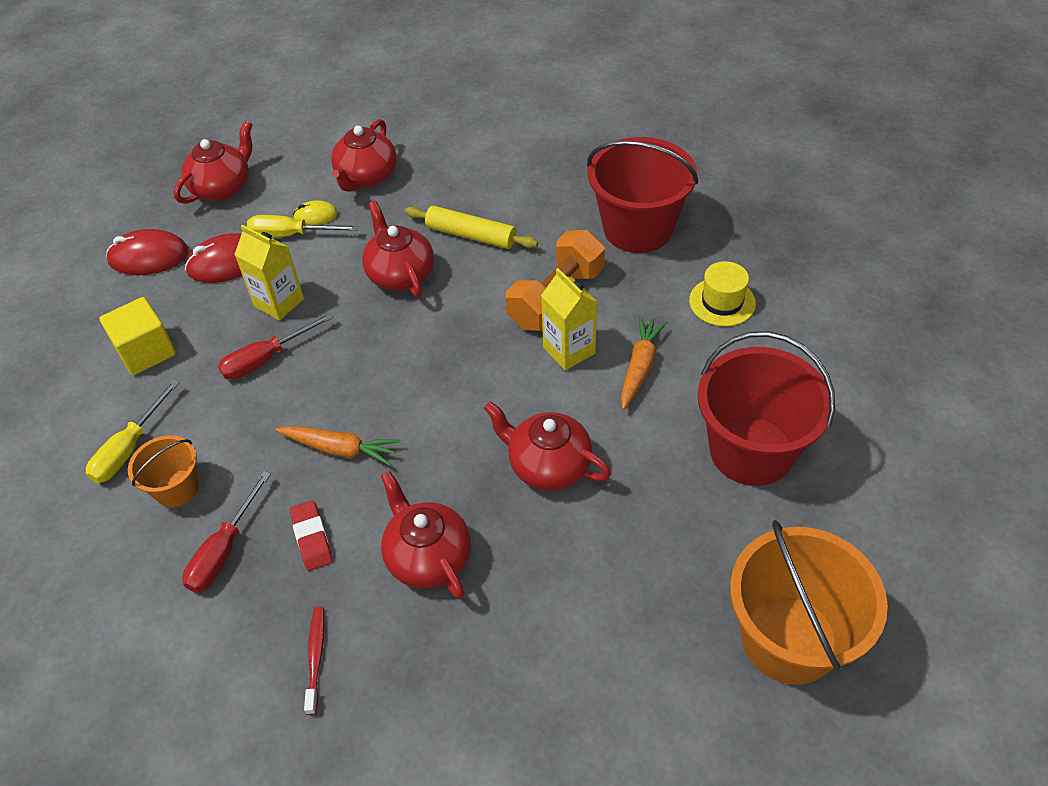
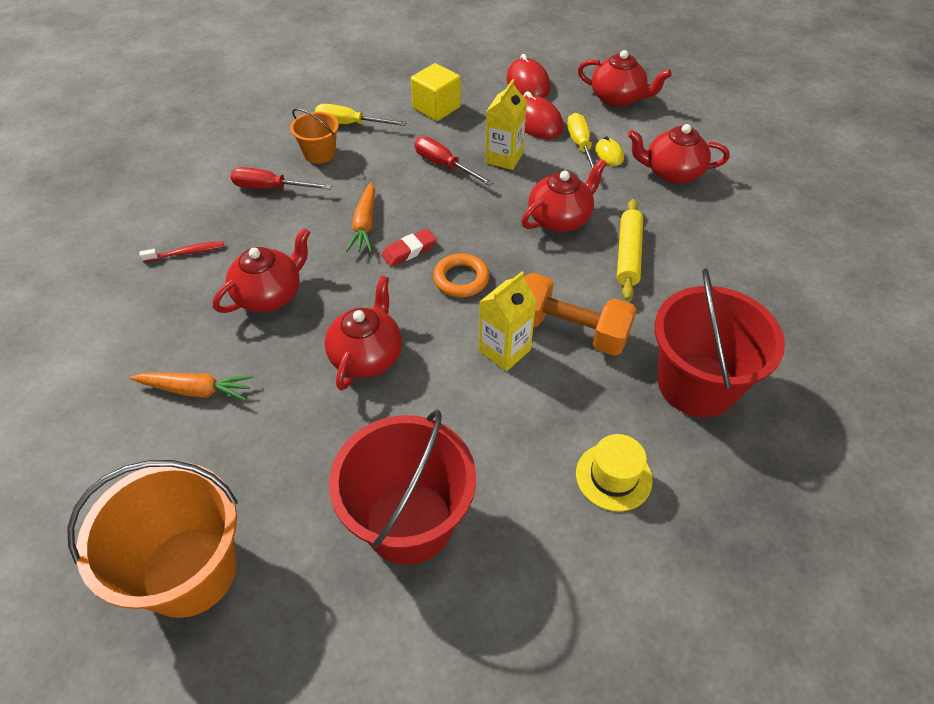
camera: 75 degrees right, 0 degrees up
(311, 538) = (283, 228): red eraser -> red eraser (409, 250)
(461, 370) = (461, 279): none -> orange ring
(640, 366) = (498, 410): orange carrot -> orange carrot (196, 390)

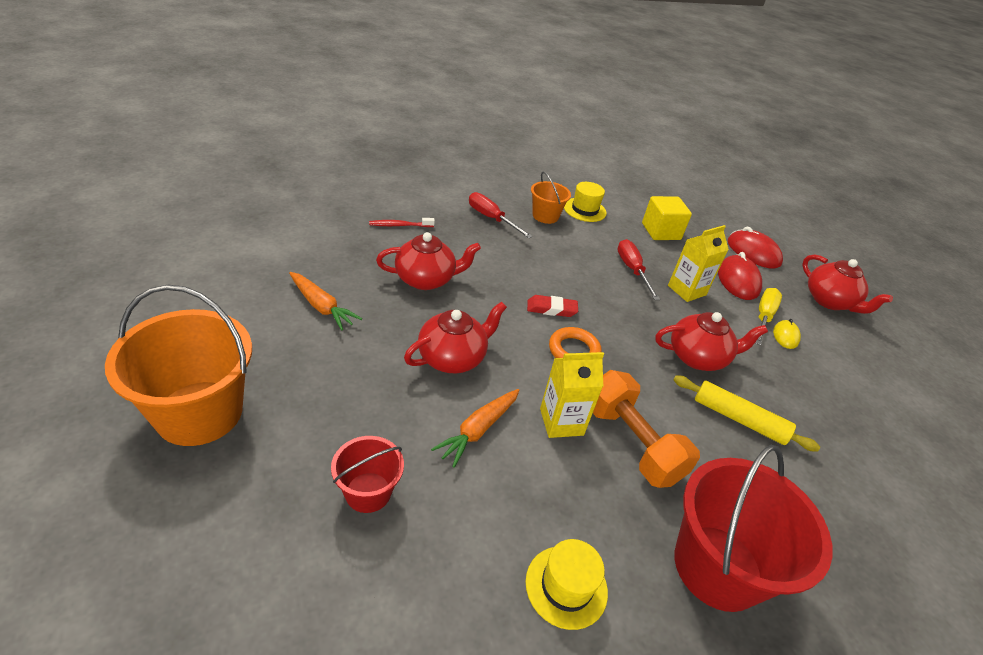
camera: 30 degrees right, 10 degrees down
(186, 253) = (400, 225): red toothbrush -> red toothbrush turned 150 degrees clockwise
(350, 124) = (584, 210): yellow screwdriver -> yellow hat
(365, 224) = (535, 274): orange carrot -> orange carrot (478, 430)
(409, 522) = (368, 492): red bucket -> red bucket, size x0.53
(528, 84) = (753, 252): red mouse -> red mouse turned 60 degrees counterclockwise
(628, 255) = (739, 419): yellow rolling pin -> yellow rolling pin turned 75 degrees clockwise
(672, 173) = (838, 382): red teapot -> none

